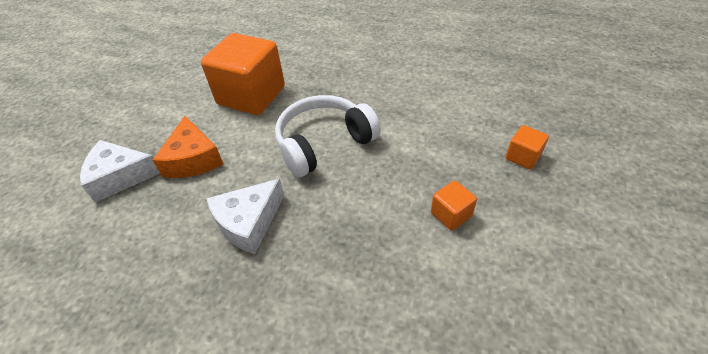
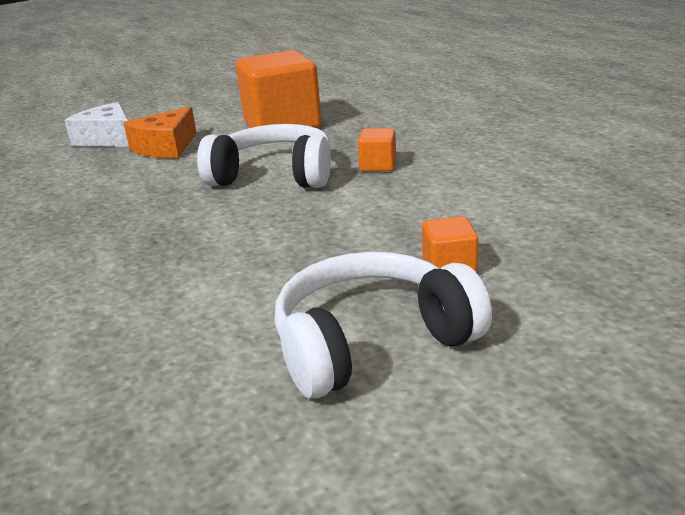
camera: 45 degrees right, 20 degrees down
(249, 222) = (125, 197): white cheese -> none
(451, 214) = (275, 269): orange cube -> orange cube (378, 165)
(566, 226) = (371, 342): none -> white headphones

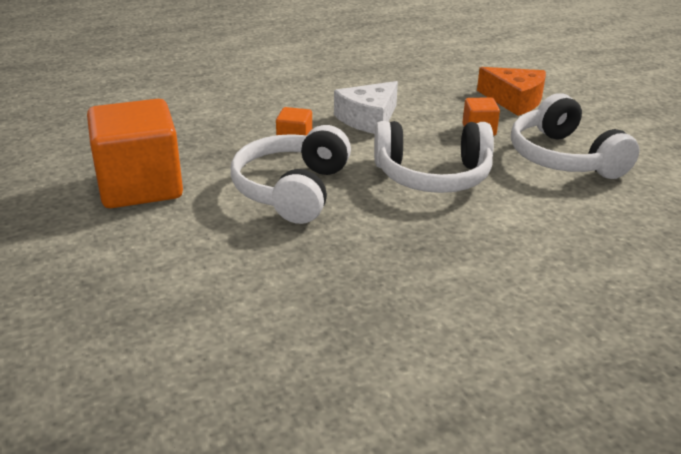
camera: 90 degrees left, 5 degrees up
(108, 139) = (78, 323): white cheese -> white cheese (368, 119)
(166, 147) = (156, 265): orange cheese -> orange cheese (514, 100)
(305, 240) = (433, 176): none -> white headphones

